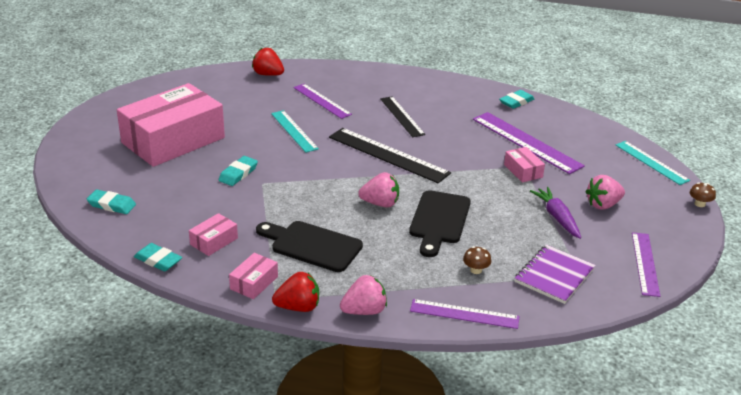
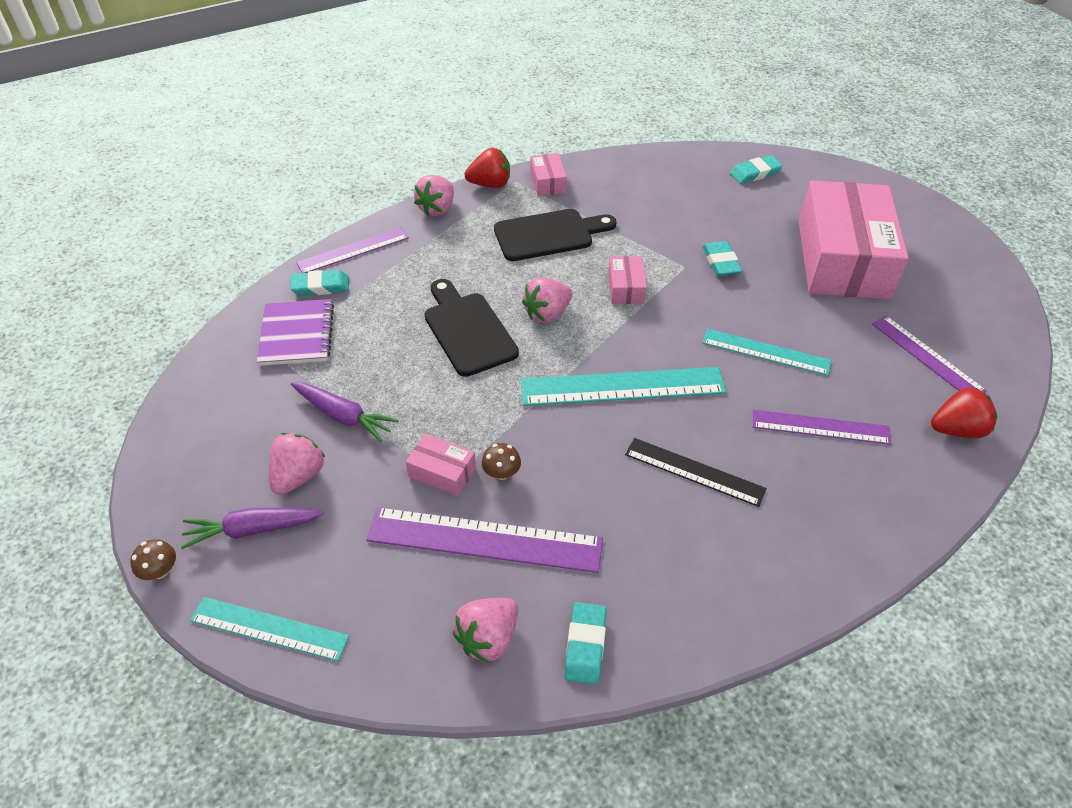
camera: 140 degrees right, 15 degrees up
(158, 260) = (641, 158): turquoise eraser -> turquoise eraser (321, 286)
(214, 241) = (628, 193): pink box -> pink box (626, 288)
(298, 307) = (490, 184): red strawberry -> red strawberry turned 135 degrees counterclockwise
(388, 155) = (622, 386): black ruler -> turquoise ruler
(476, 270) = (379, 296): brown mushroom -> brown mushroom (501, 473)
(554, 119) = (488, 638): none -> pink strawberry
(642, 196) = (252, 529): none -> purple carrot
(645, 263) = (203, 409): purple ruler -> purple ruler (926, 356)

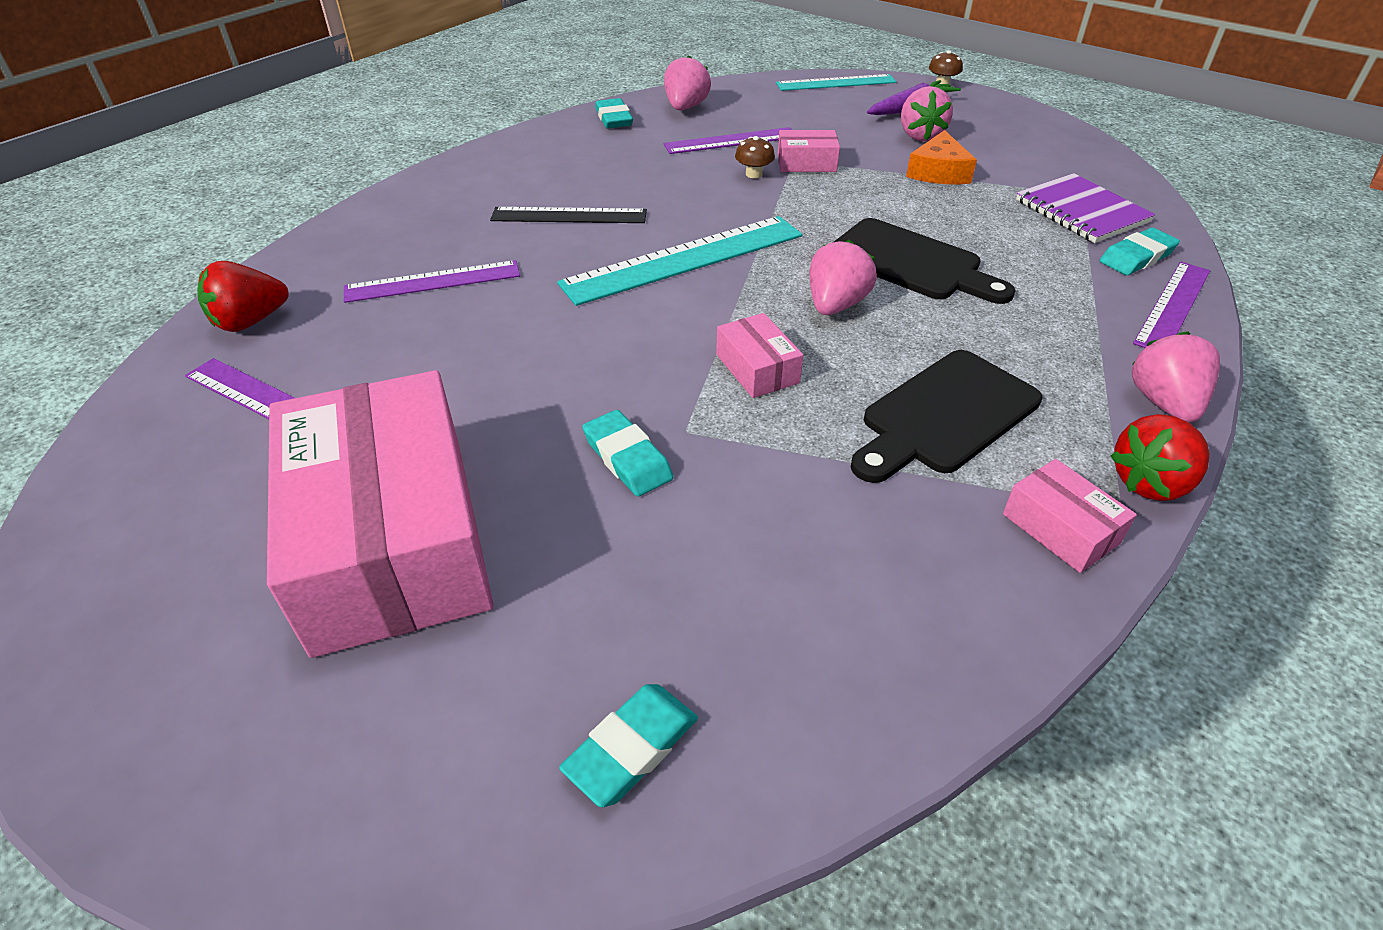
camera: 155 degrees right, 5 degrees down
(343, 416) = (938, 172): purple carrot -> orange cheese
(484, 540) = (731, 141): purple ruler -> purple ruler, size x0.64
(766, 352) = (515, 341): turquoise ruler -> none

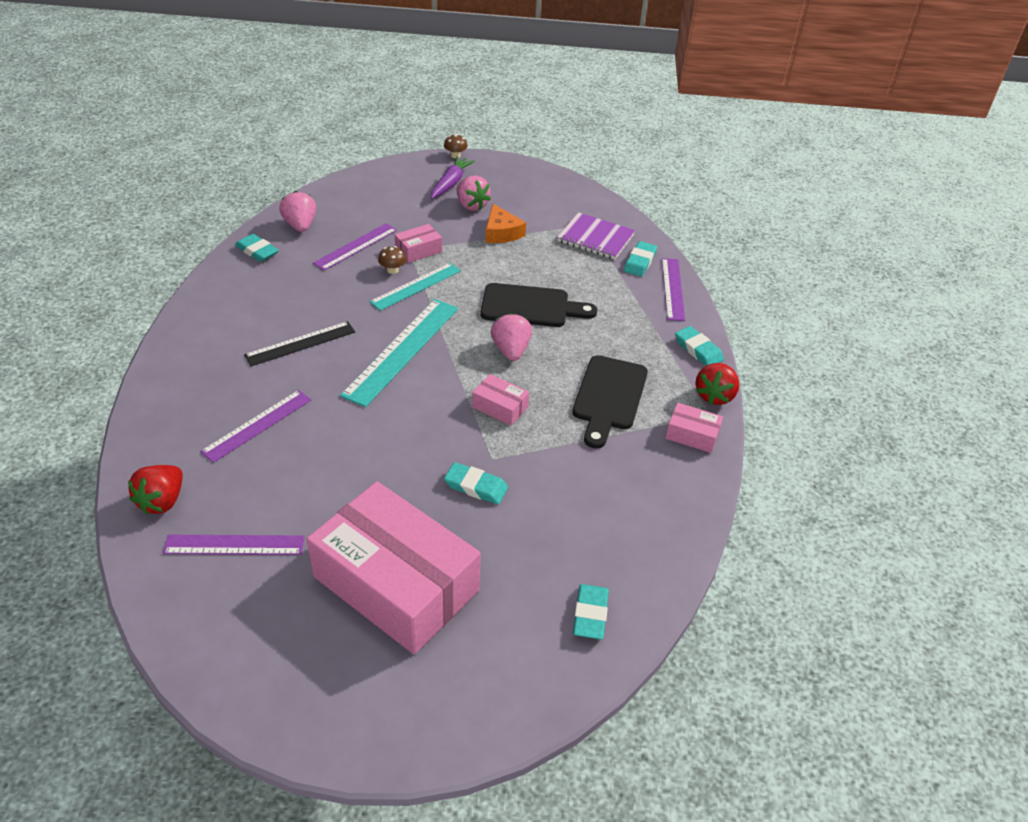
camera: 35 degrees left, 0 degrees up
(836, 83) = (386, 173): turquoise ruler -> turquoise ruler (416, 286)
(1164, 403) = (698, 350): pink strawberry -> turquoise eraser

